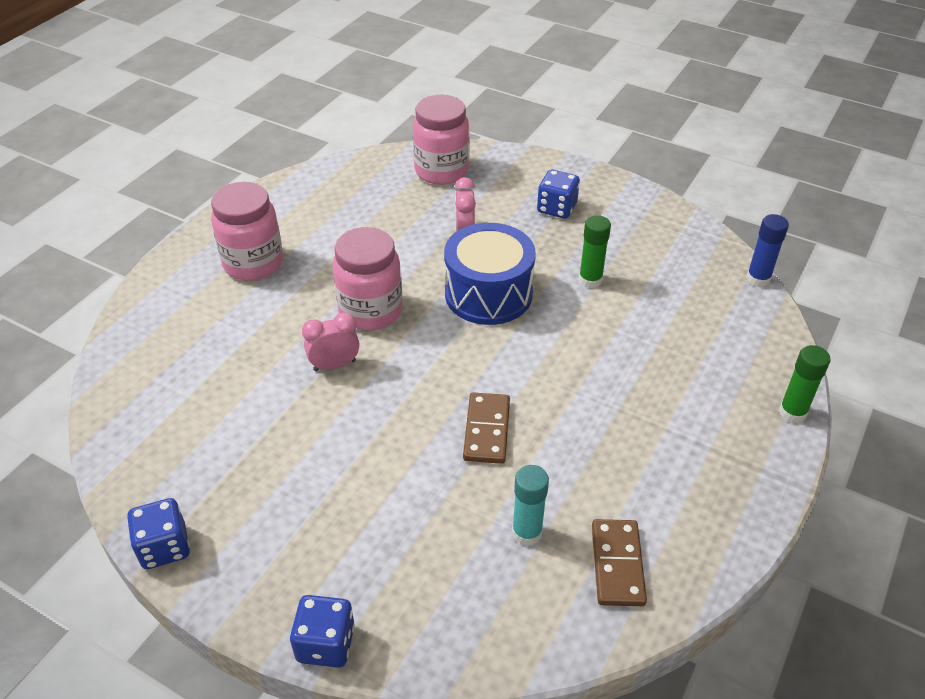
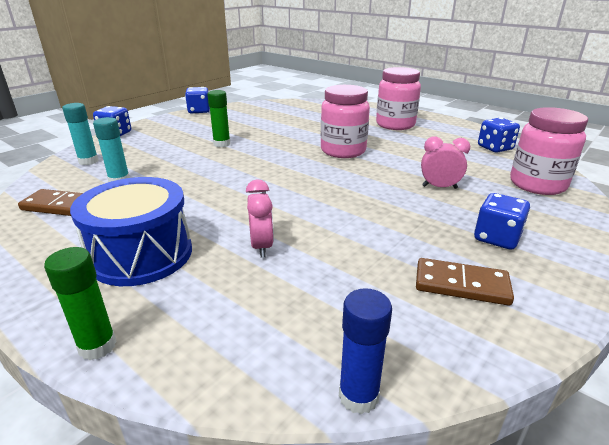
camera: 100 degrees right, 15 degrees down
(334, 365) = (295, 140): pink clock -> pink clock (261, 246)
(341, 184) = (495, 148): none -> blue dice
(468, 615) = (88, 161): none -> turquoise glue stick
(486, 430) = (211, 176): brown domino -> brown domino (461, 284)
(488, 294) = (355, 190): blue drum -> blue drum (141, 254)
(590, 280) = (369, 241): green glue stick -> green glue stick (222, 144)

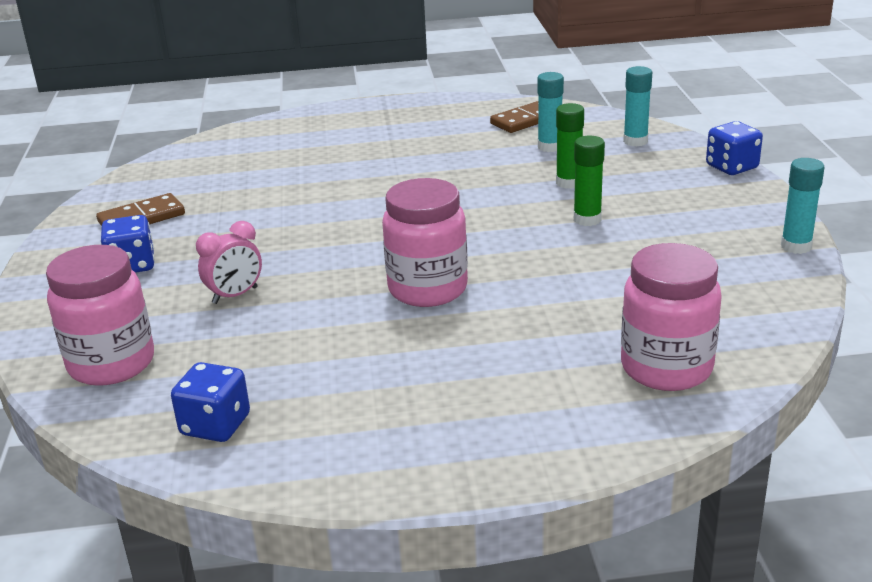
camera: 135 degrees right, 0 degrees up
(97, 346) = (316, 112): green glue stick -> green glue stick (568, 183)
(141, 254) = (388, 134): blue drum -> none
(199, 111) = (796, 246): blue dice -> turquoise glue stick
(261, 246) = (319, 172): pink clock -> none
(358, 396) = (163, 155): blue glue stick -> none
(395, 125) = (453, 399): pink jar -> pink jar (666, 368)

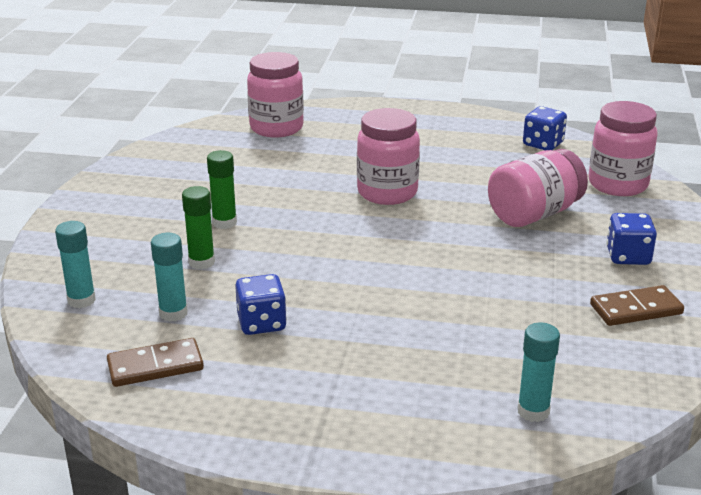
camera: 165 degrees left, 0 degrees up
(235, 295) = (534, 214): pink clock -> pink jar
(731, 167) = (43, 248): blue dice -> blue dice (261, 323)
(796, 246) = (106, 174): turquoise glue stick -> turquoise glue stick (533, 411)

